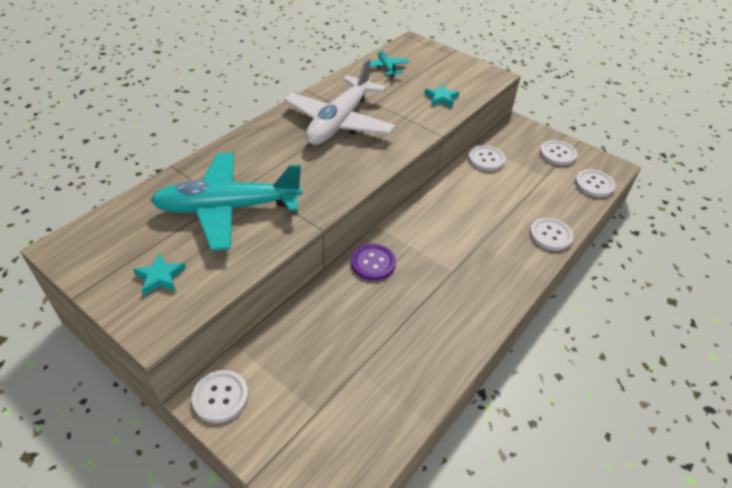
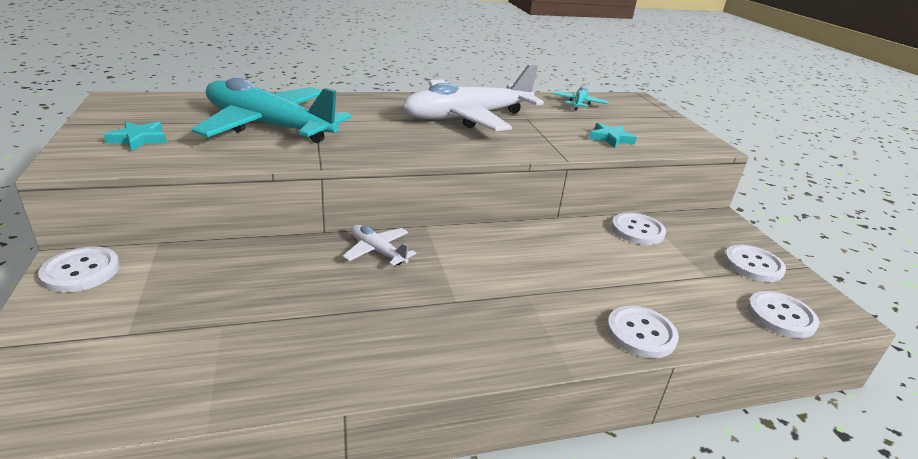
camera: 35 degrees right, 15 degrees down
(373, 263) = (377, 251): purple button -> white plane

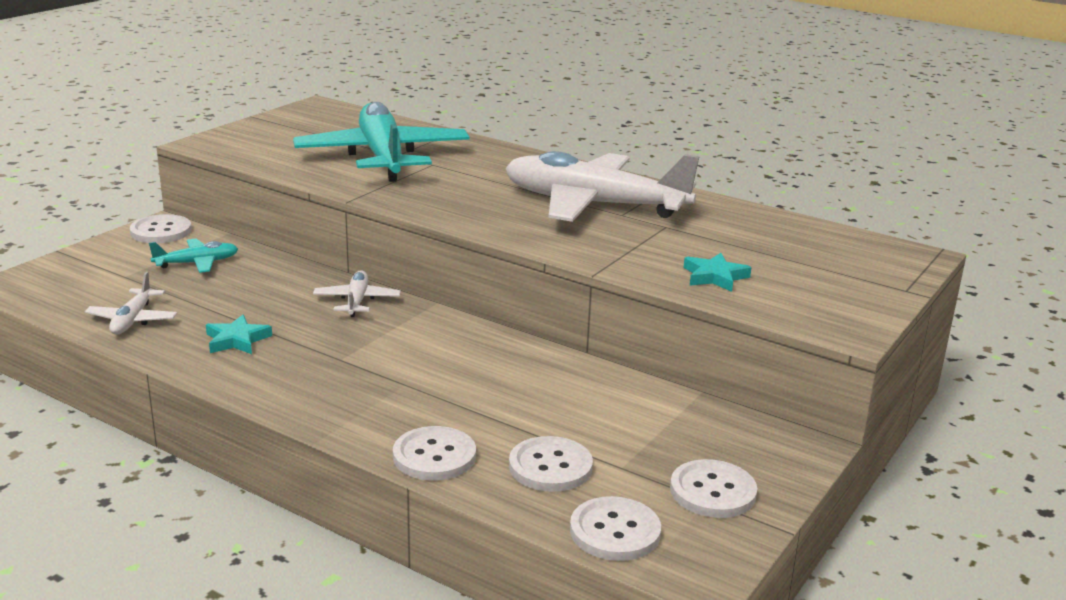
camera: 50 degrees right, 5 degrees down
(139, 139) = (272, 140): turquoise star -> turquoise star (237, 340)
(227, 372) = (132, 320): none -> white plane
(579, 103) = (791, 234): turquoise plane -> turquoise plane (197, 263)
(637, 230) = (650, 401): white button -> white button (550, 467)

